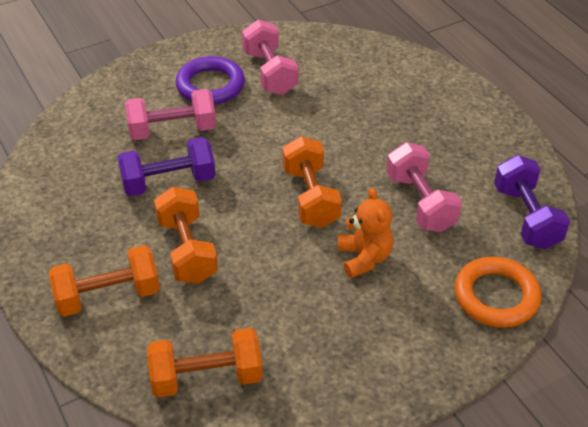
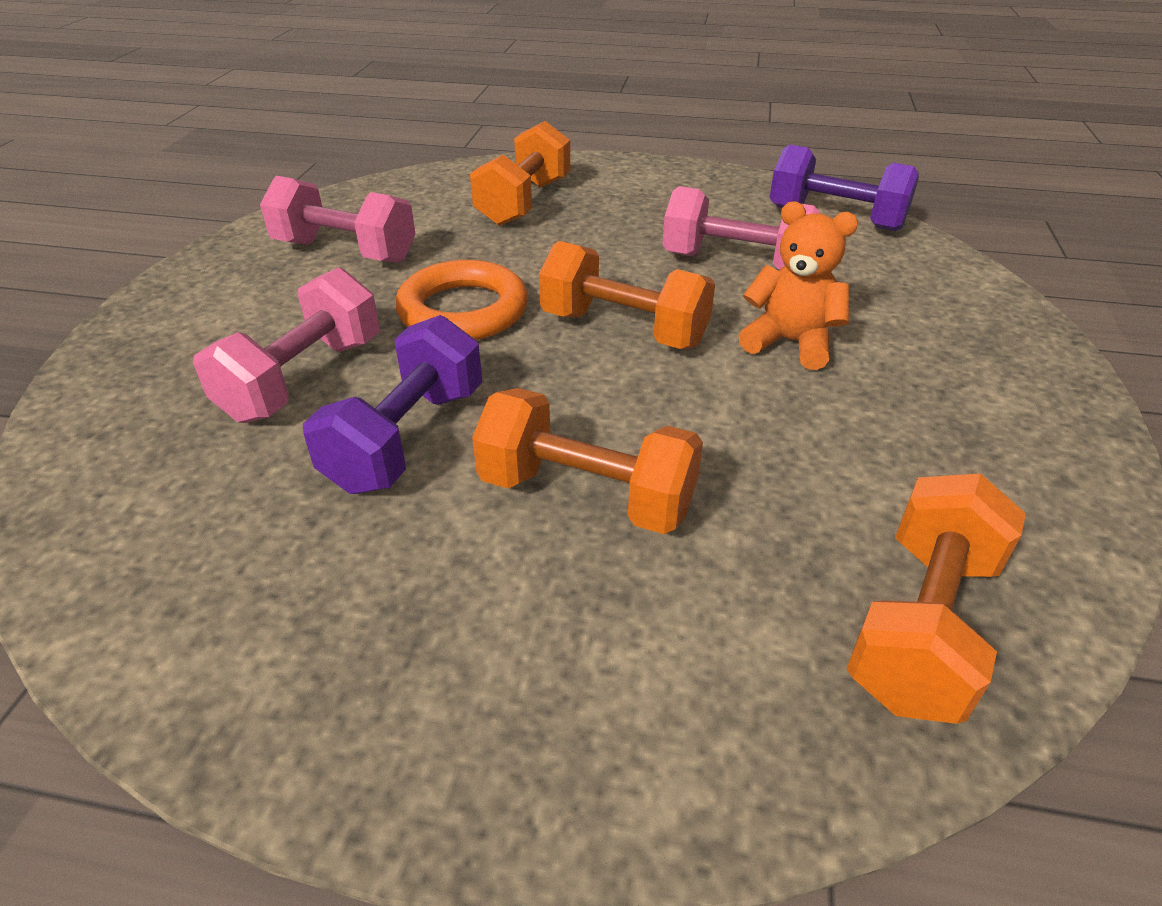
camera: 50 degrees left, 5 degrees down
(108, 296) = (585, 663): orange dumbbell -> orange dumbbell (524, 202)
(210, 85) = (279, 303): purple ring -> none
(496, 296) = (949, 288): orange ring -> orange ring (463, 310)

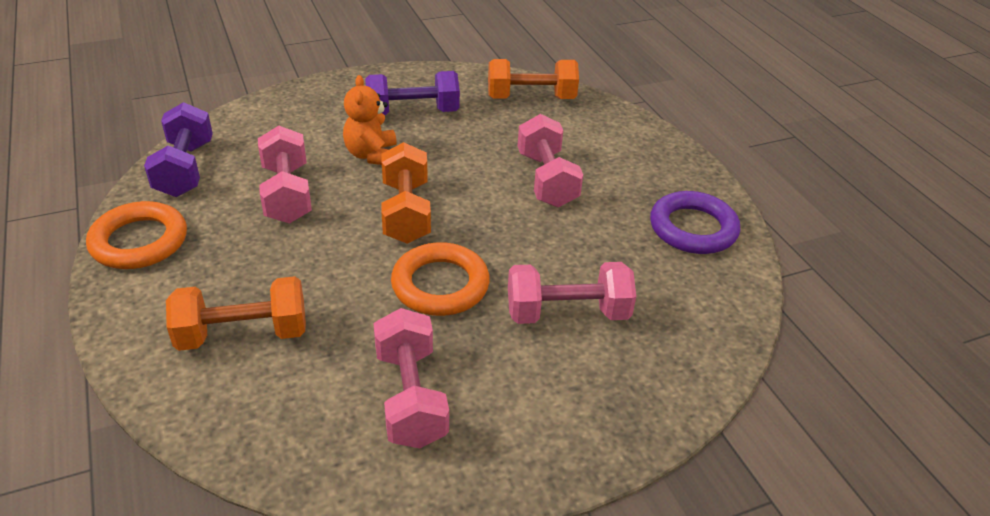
camera: 125 degrees left, 0 degrees up
(266, 624) = (693, 228): none -> purple ring
(407, 438) = (569, 246): purple dumbbell -> purple dumbbell (412, 112)
(586, 495) = (546, 180): orange dumbbell -> pink dumbbell
(711, 182) = (139, 241): none -> orange ring

